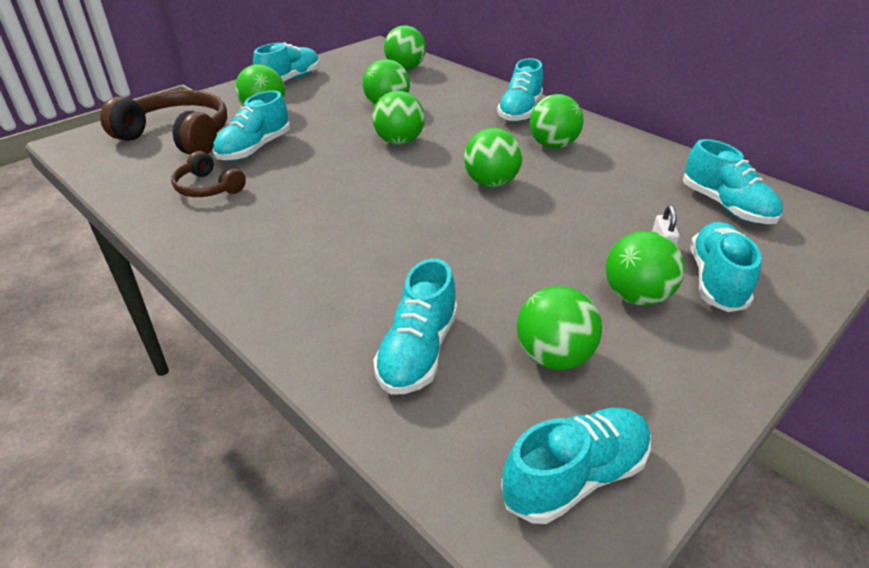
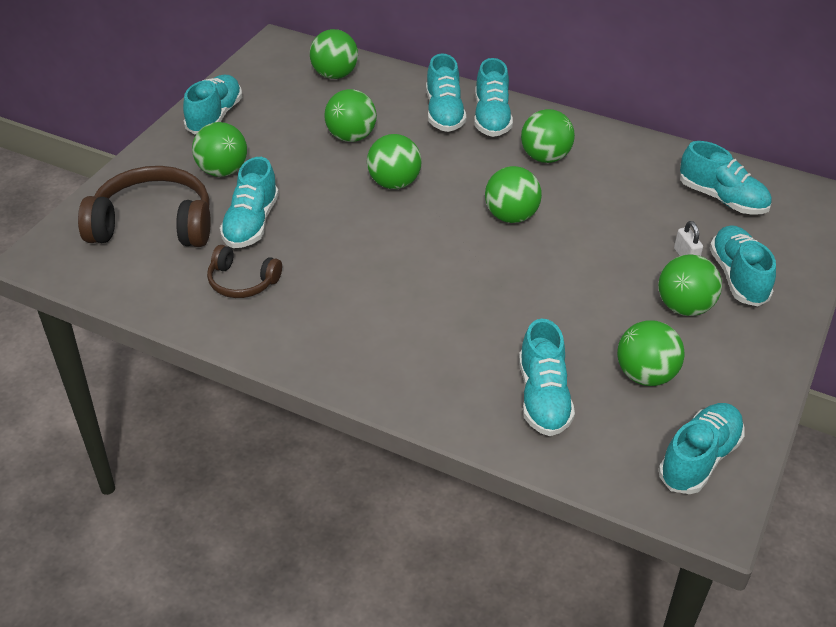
camera: 20 degrees left, 5 degrees up
(479, 103) = (444, 113): none -> turquoise shoe

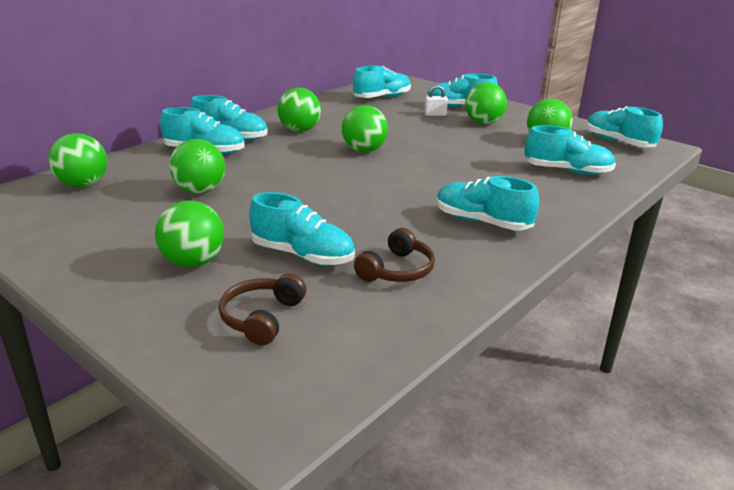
camera: 75 degrees left, 15 degrees down
(153, 224) = (261, 318): brown headphones -> brown headphones, size x0.54
(215, 116) = (77, 256): turquoise shoe -> turquoise shoe (482, 222)
(394, 183) = (289, 183): green ball -> none

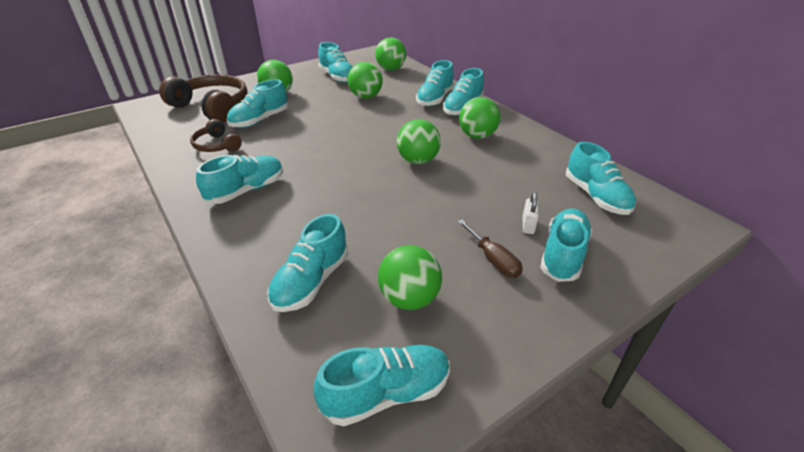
camera: 105 degrees right, 10 degrees up
(112, 222) = (337, 77): none -> turquoise shoe
(261, 318) = (212, 107): brown headphones -> brown headphones, size x1.85
(483, 123) = (493, 260): green ball -> brown screwdriver

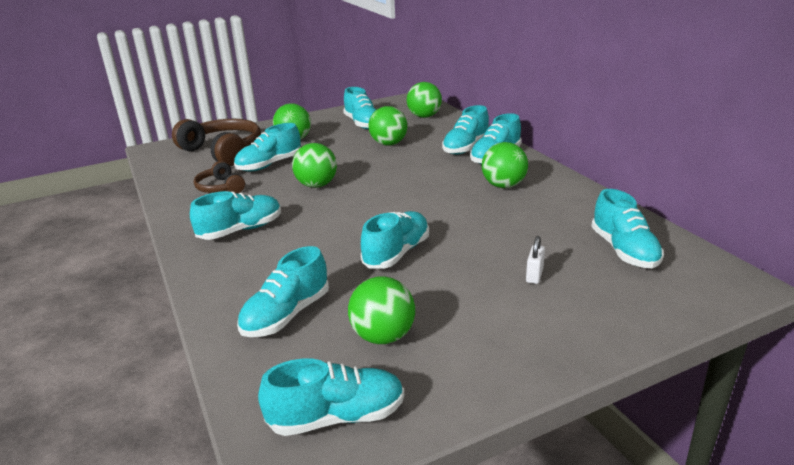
camera: 10 degrees right, 10 degrees down
(418, 160) = (429, 208): green ball -> green ball (316, 185)
(493, 260) = (484, 306): brown screwdriver -> none
(563, 255) = (565, 306): turquoise shoe -> turquoise shoe (396, 253)

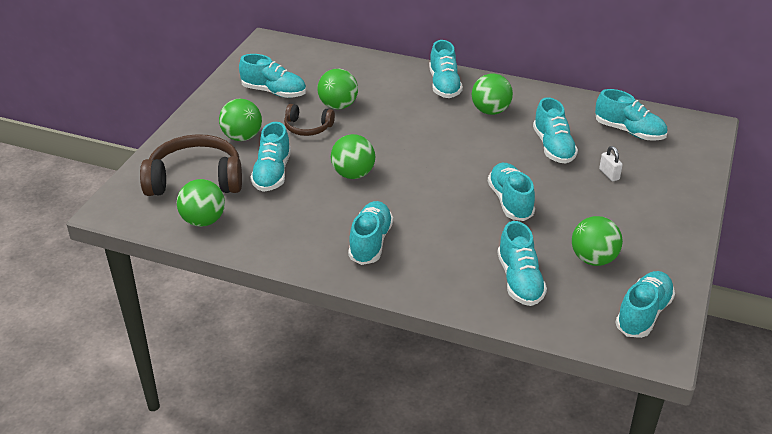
camera: 45 degrees left, 10 degrees up
(220, 188) = (273, 216): brown headphones -> brown headphones (307, 127)
(424, 116) = (316, 62): green ball -> green ball (203, 221)
(466, 147) = (407, 84): turquoise shoe -> turquoise shoe (553, 147)

